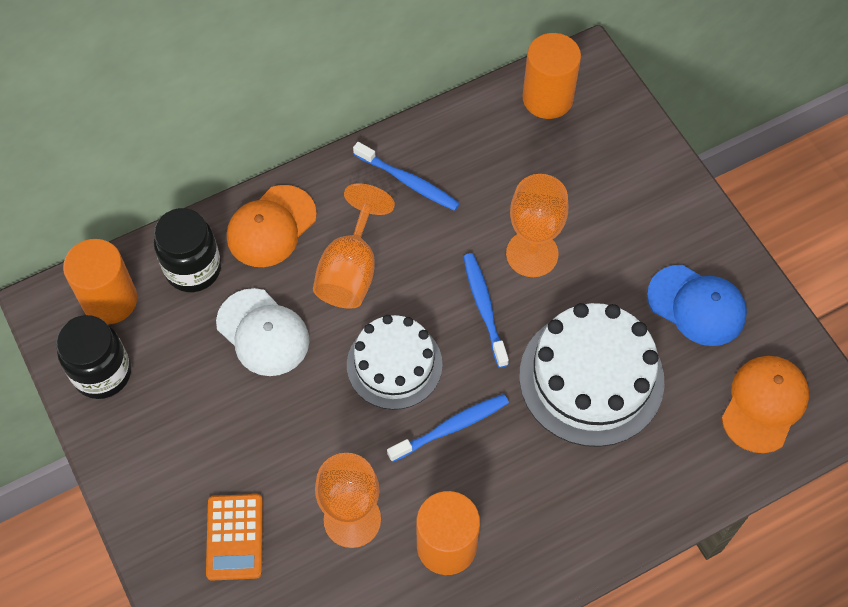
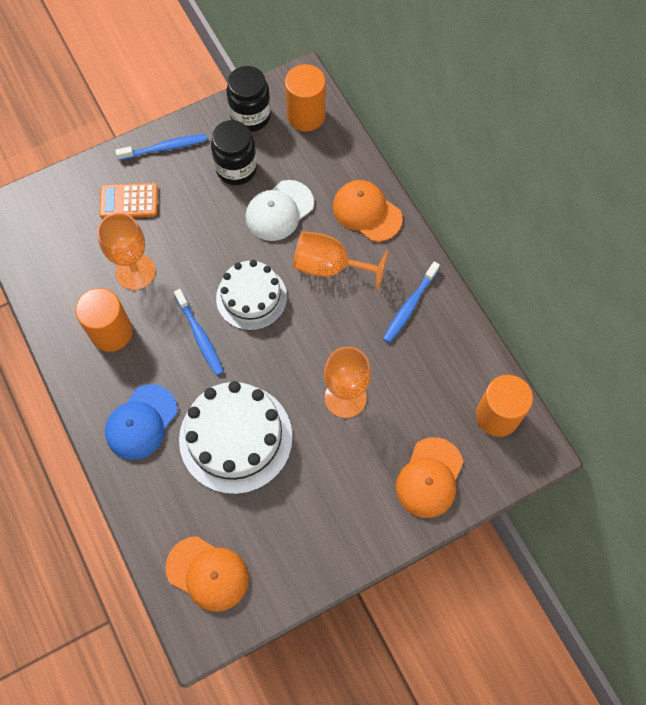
camera: 90 degrees right, 5 degrees up
(193, 269) = (331, 164): black jar -> black jar (236, 169)
(484, 308) = (297, 361): blue toothbrush -> blue toothbrush (164, 148)
(626, 168) = (429, 478): none -> orange cap
(697, 305) = (297, 526): blue cap -> blue cap (141, 422)

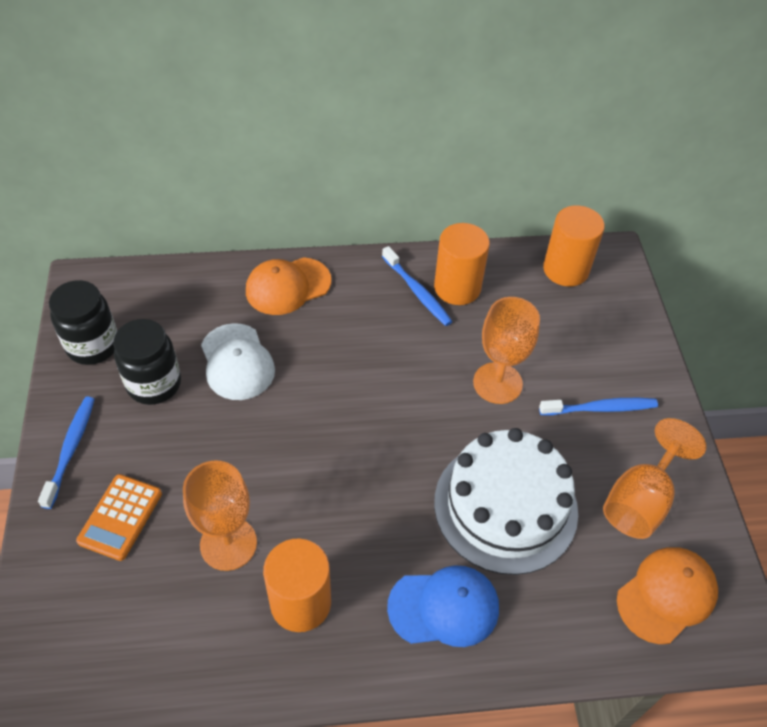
camera: 70 degrees left, 15 degrees down
(141, 422) = (444, 607): blue cap -> blue cap turned 60 degrees counterclockwise
(200, 336) = (356, 499): blue toothbrush -> blue toothbrush (600, 408)
(251, 297) = (333, 428): white cake -> none
(306, 115) = (131, 295): orange cylinder -> orange cylinder (457, 287)
(330, 267) = (335, 341): orange goblet -> orange goblet (640, 500)
(429, 478) = (613, 345): orange cap -> none

